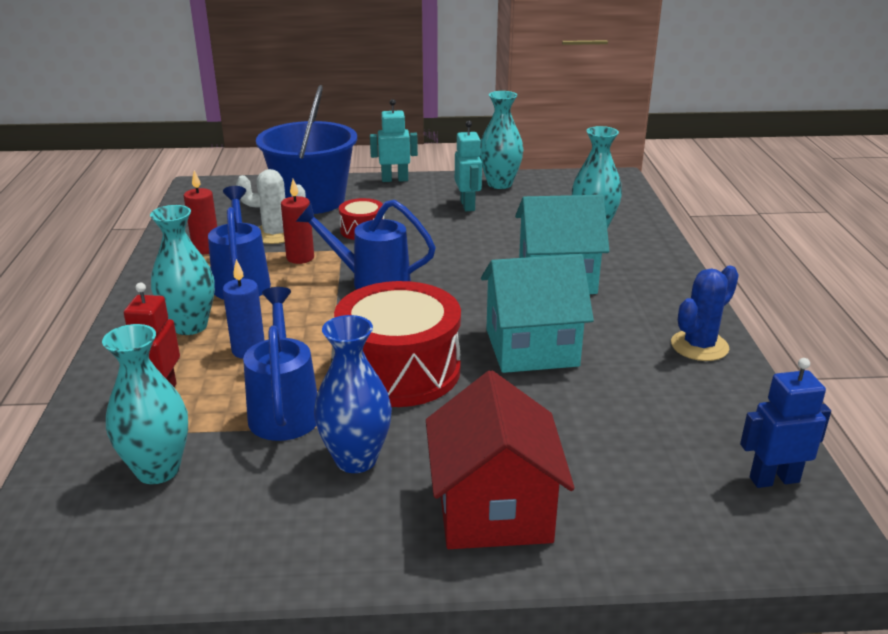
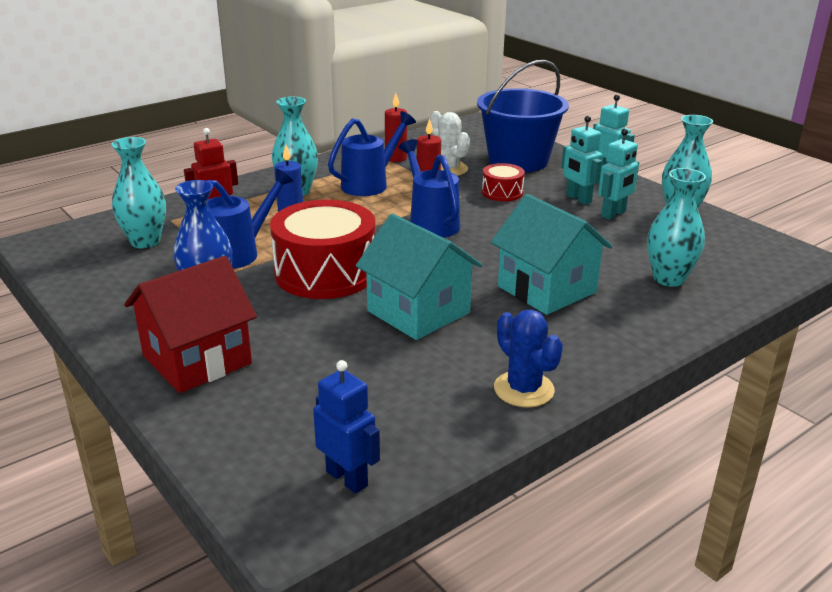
camera: 55 degrees right, 0 degrees up
(422, 207) = (578, 199): none -> turquoise robot
(699, 346) = (524, 389): blue cactus -> blue cactus turned 45 degrees clockwise

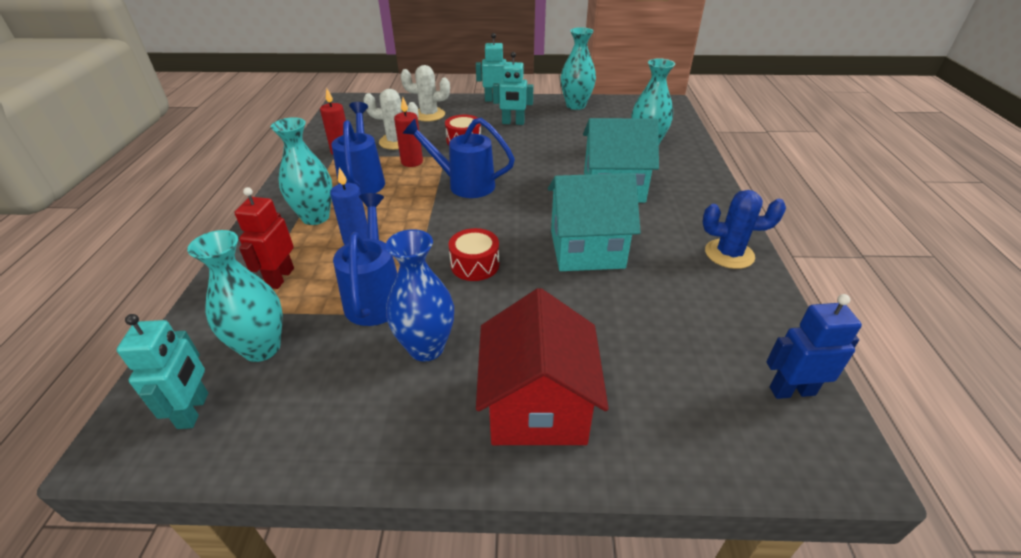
camera: 50 degrees left, 10 degrees up
(325, 273) = (475, 265): red drum -> red drum, size x0.49
(518, 160) = (429, 115): blue bucket -> white cactus
(613, 214) = (548, 122): turquoise robot -> turquoise robot (194, 410)

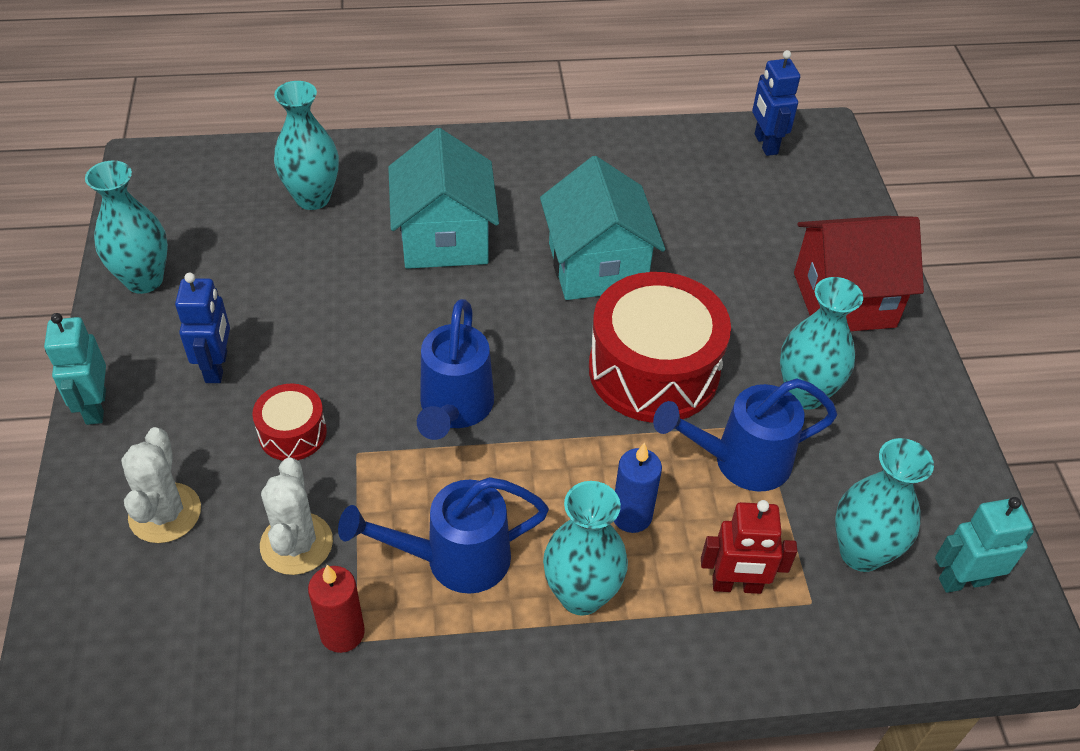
camera: 100 degrees left, 10 degrees up
(412, 162) = (381, 499): red candle -> none
(426, 348) = (805, 394): blue vase -> turquoise vase
(475, 265) = (653, 370): red drum -> red drum, size x2.06
(513, 123) = (217, 367): turquoise robot -> blue robot
(729, 254) = (581, 152): blue cactus -> none

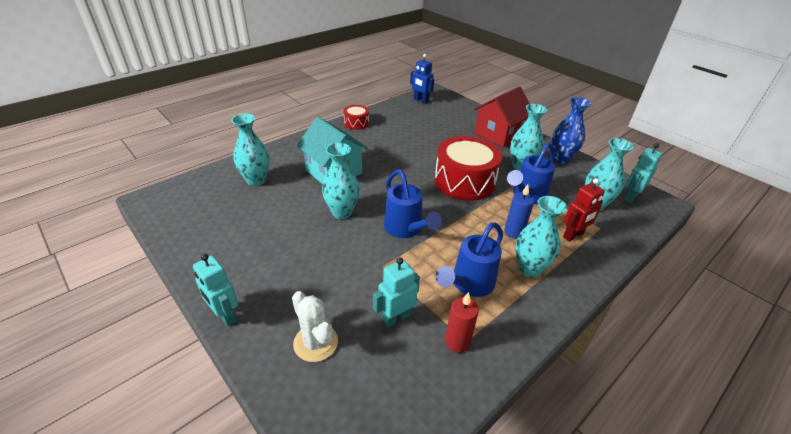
camera: 35 degrees left, 10 degrees down
(144, 280) = (198, 247): turquoise vase -> turquoise vase (342, 212)
(217, 367) = (277, 265): blue robot -> none
(292, 433) = (344, 274): red drum -> red drum (356, 123)
(296, 544) = (396, 317): white cactus -> turquoise robot
(597, 266) = (405, 157): turquoise house -> none
(917, 419) = (561, 158): none -> blue vase

